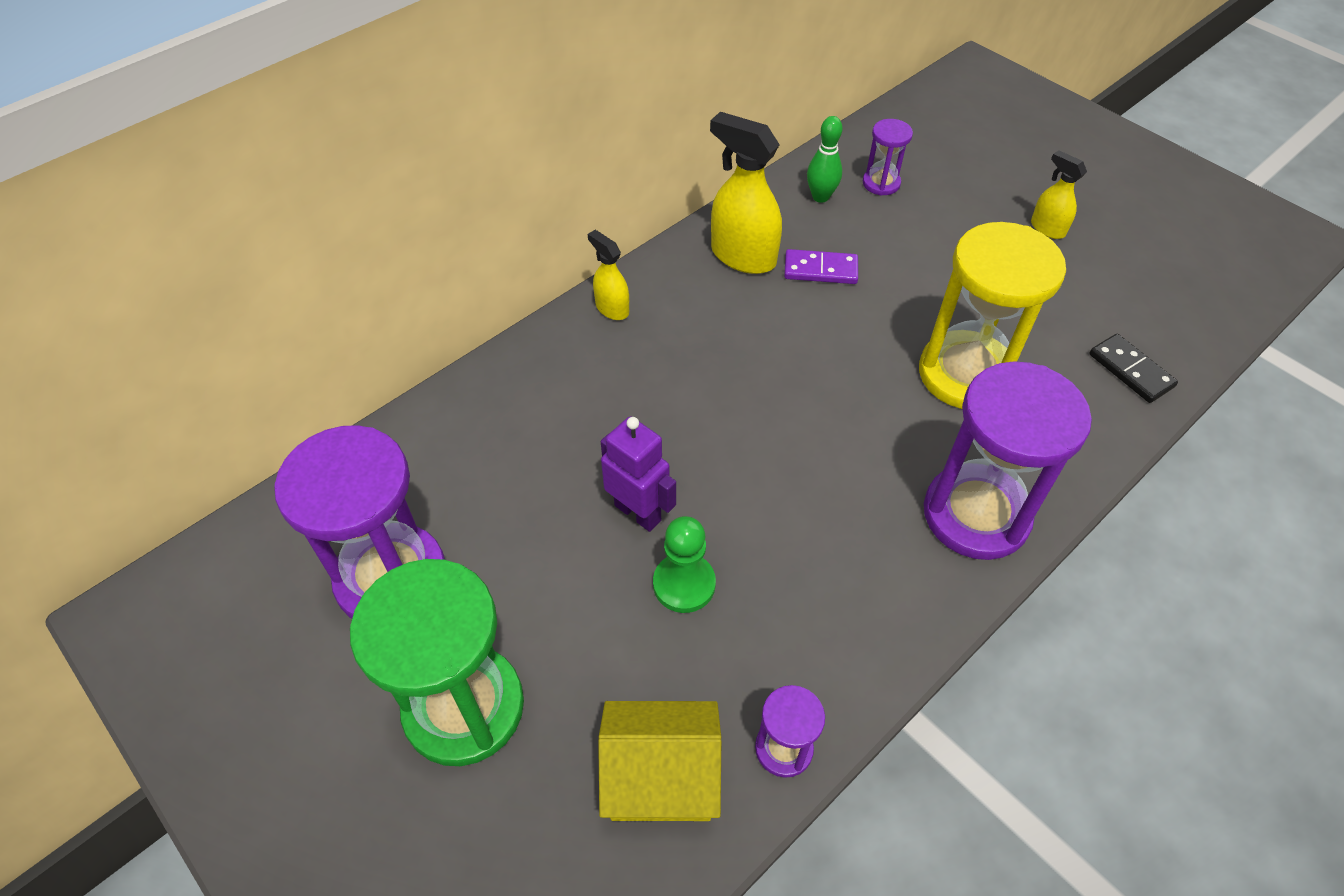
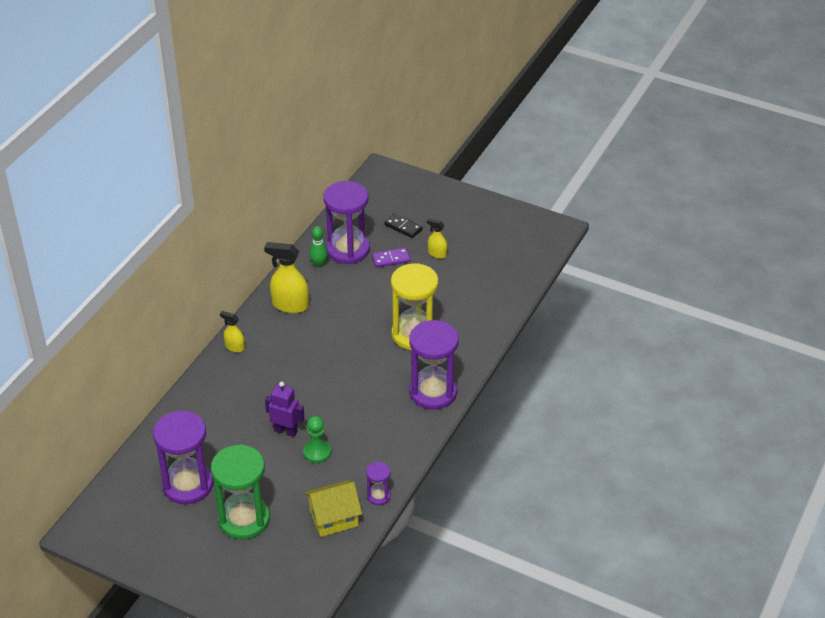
camera: 20 degrees left, 10 degrees down
(820, 270) = (331, 302): purple domino -> purple domino (391, 259)
(881, 183) = (348, 249): purple hourglass -> purple hourglass, size x2.13
(1130, 371) = (488, 313): black domino -> black domino (403, 227)

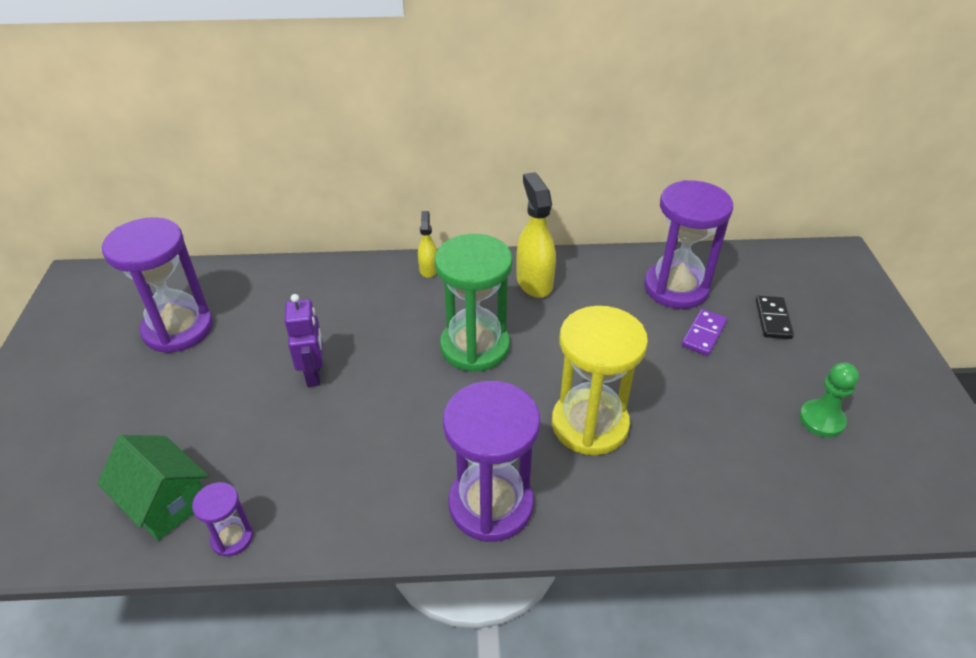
camera: 60 degrees right, 0 degrees up
(244, 519) = (133, 405): green hourglass -> green hourglass (475, 346)
(317, 452) = (290, 423): green pawn -> green pawn (821, 420)
(319, 264) = (624, 275): green bowling pin -> none
(334, 518) = (165, 502): yellow house -> green house
(391, 259) = (703, 334): purple domino -> purple domino turned 75 degrees clockwise
(437, 254) = (766, 376): yellow spray bottle -> none

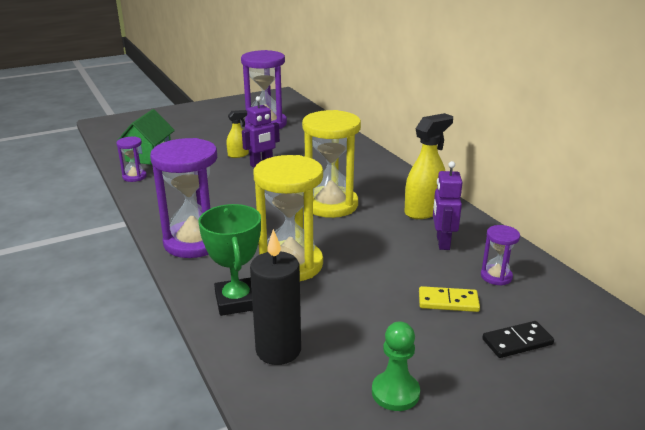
camera: 65 degrees right, 15 degrees down
(428, 269) = (391, 171): yellow spray bottle -> yellow spray bottle (238, 155)
(475, 346) = (331, 205): green hourglass -> yellow hourglass
(603, 295) = (442, 242): none -> purple robot
(644, 495) = (236, 301): none -> green trophy
(676, 288) = (496, 276): purple hourglass -> purple hourglass, size x0.47
(703, 334) = (448, 301): purple domino -> yellow domino
(742, 483) = (278, 350): none -> black candle

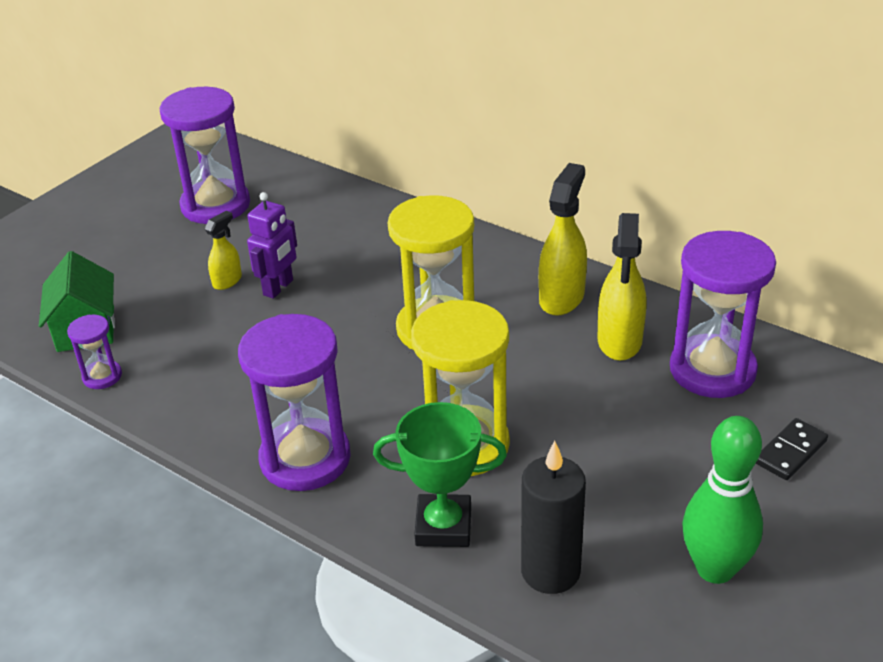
camera: 25 degrees left, 10 degrees up
(236, 301) = (443, 526): green trophy -> green trophy turned 45 degrees counterclockwise
(395, 393) = (715, 569): green pawn -> green bowling pin
(442, 242) = (619, 341): purple robot -> yellow spray bottle
(448, 301) = (685, 427): yellow domino -> none
(496, 276) = (712, 370): purple hourglass -> purple hourglass, size x2.13

